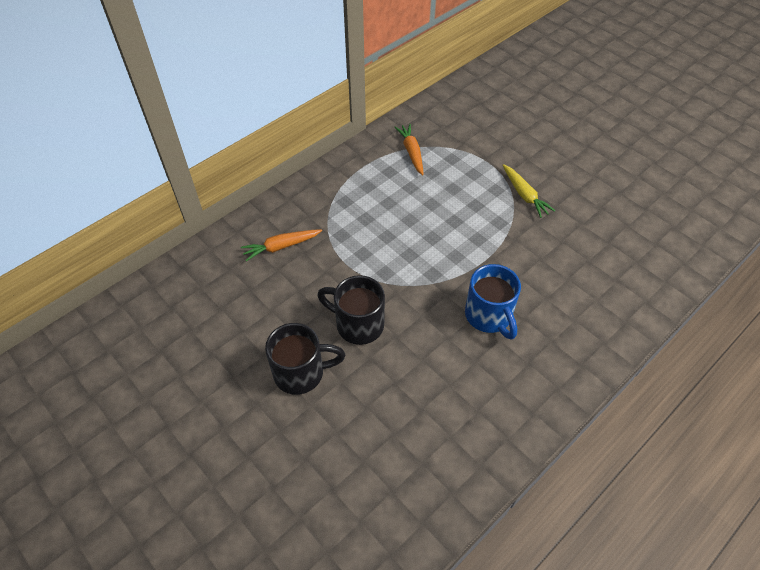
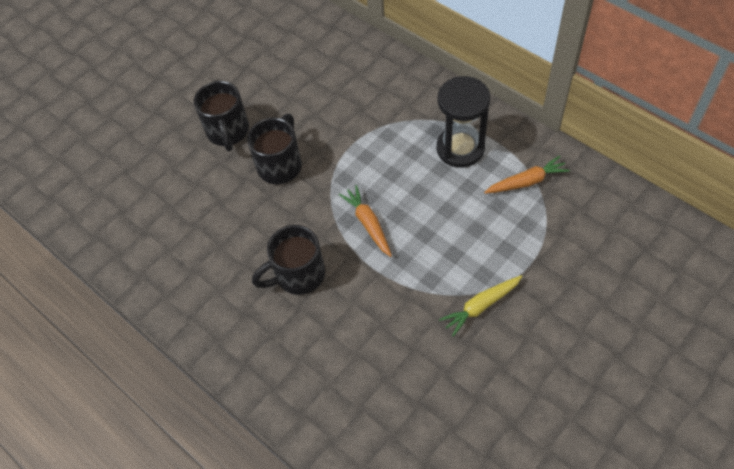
camera: 90 degrees right, 5 degrees up
(281, 247) = (365, 90): orange carrot -> orange carrot (368, 223)
(369, 187) = (460, 148): none -> black hourglass
(489, 316) = (298, 275): blue mug -> black mug

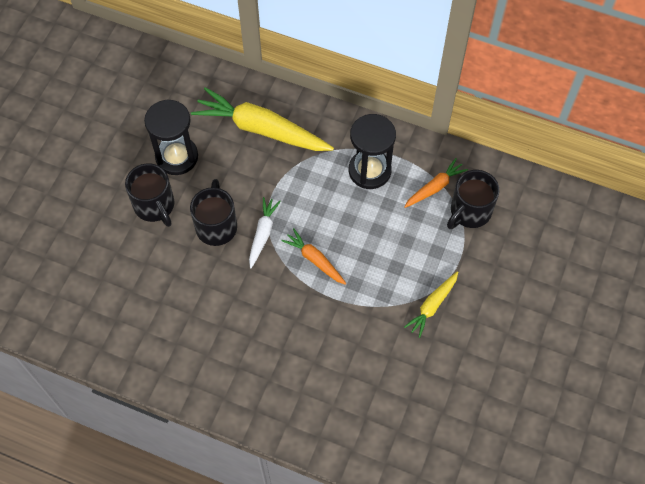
camera: 25 degrees left, 5 degrees up
(268, 91) = (177, 157): none -> black hourglass
(298, 275) = (271, 321): black mug -> black mug (469, 212)
(324, 184) = (262, 233): none -> white carrot
(362, 84) = (261, 129): none -> yellow carrot

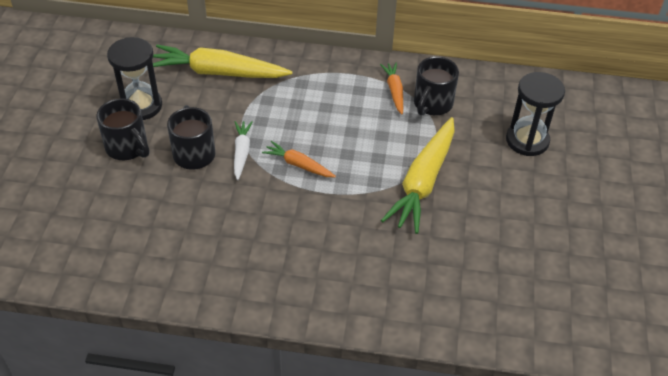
camera: 15 degrees left, 15 degrees down
(369, 170) = (330, 88): black hourglass -> black hourglass (527, 140)
(432, 306) = (423, 182): yellow carrot -> yellow carrot, size x1.96
(435, 187) = (394, 91): orange carrot -> orange carrot turned 45 degrees counterclockwise

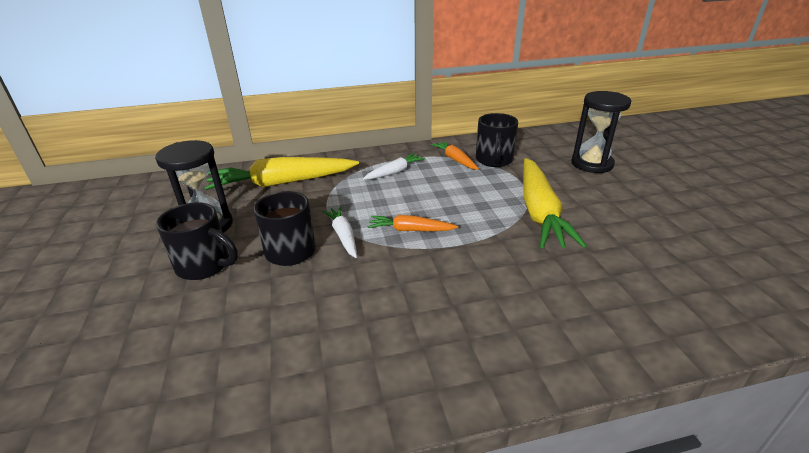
camera: 20 degrees left, 15 degrees down
(326, 90) = (394, 172): none -> white carrot

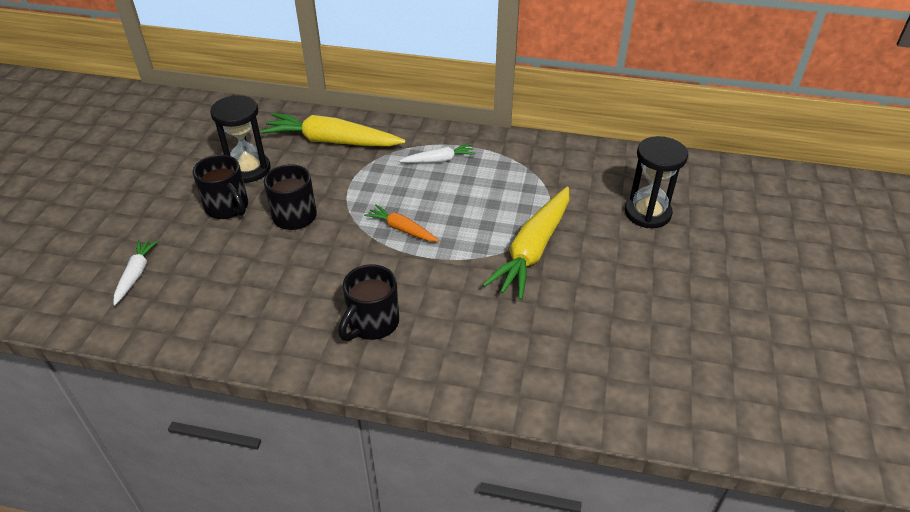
camera: 25 degrees right, 10 degrees up
(343, 236) = (344, 215): white carrot -> white carrot (136, 274)
(455, 159) = (510, 163): orange carrot -> none
(494, 160) = (548, 176): black mug -> black mug (372, 323)

